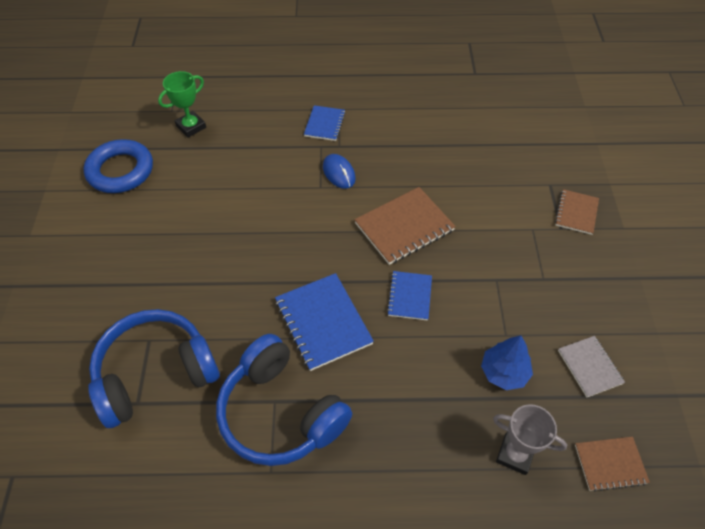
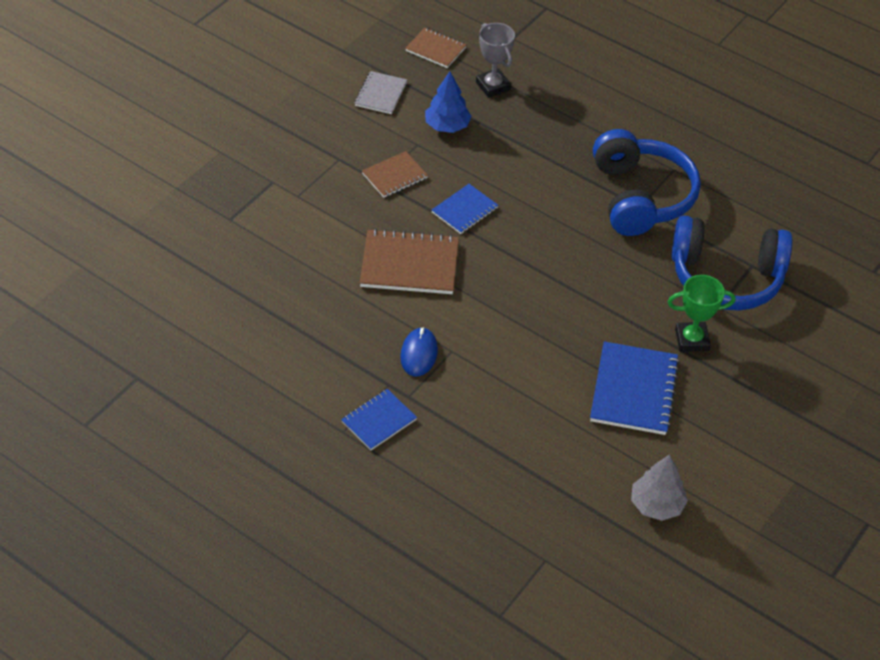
camera: 145 degrees left, 5 degrees down
(120, 171) = (656, 505): blue ring -> grey tree
(191, 127) = (536, 517): green trophy -> green trophy (691, 340)
(323, 322) = (556, 234): blue notebook -> blue notebook (634, 390)
(576, 213) = (242, 184): brown notebook -> brown notebook (394, 176)

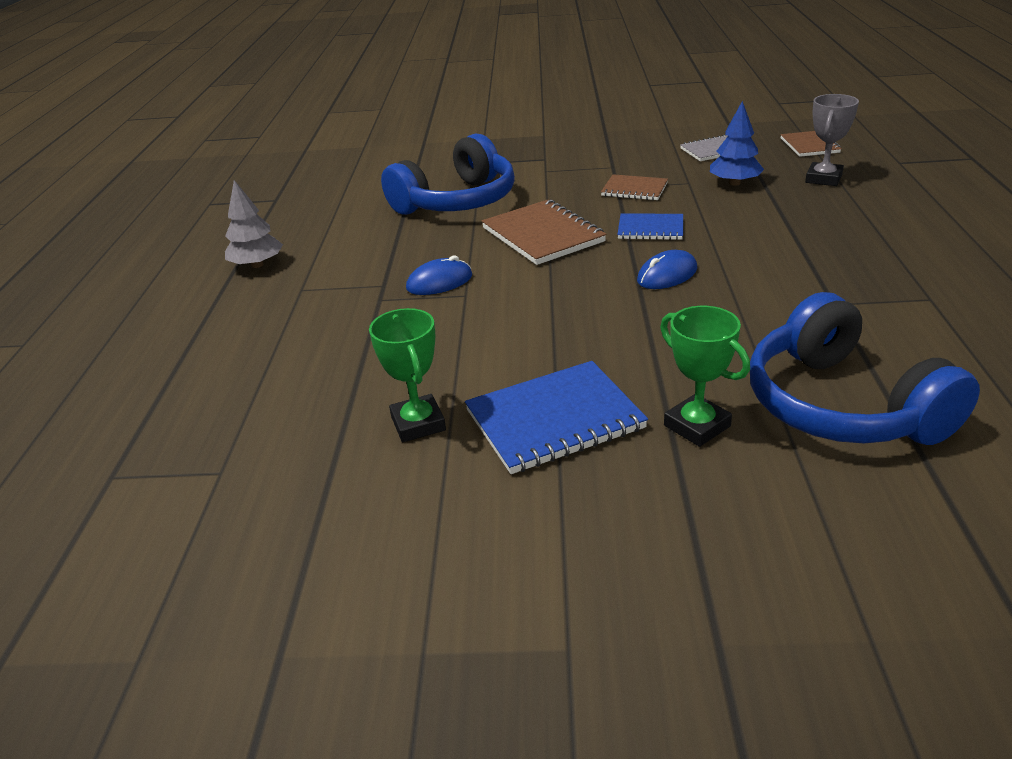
camera: 60 degrees right, 15 degrees down
(379, 421) = (332, 299): blue notebook -> none
(533, 246) = (667, 275): none -> blue mouse
(581, 449) = (418, 423): none -> green trophy
(641, 197) = (849, 298): blue headphones -> blue headphones (457, 202)
(656, 505) = (384, 522): grey tree -> grey tree (257, 265)

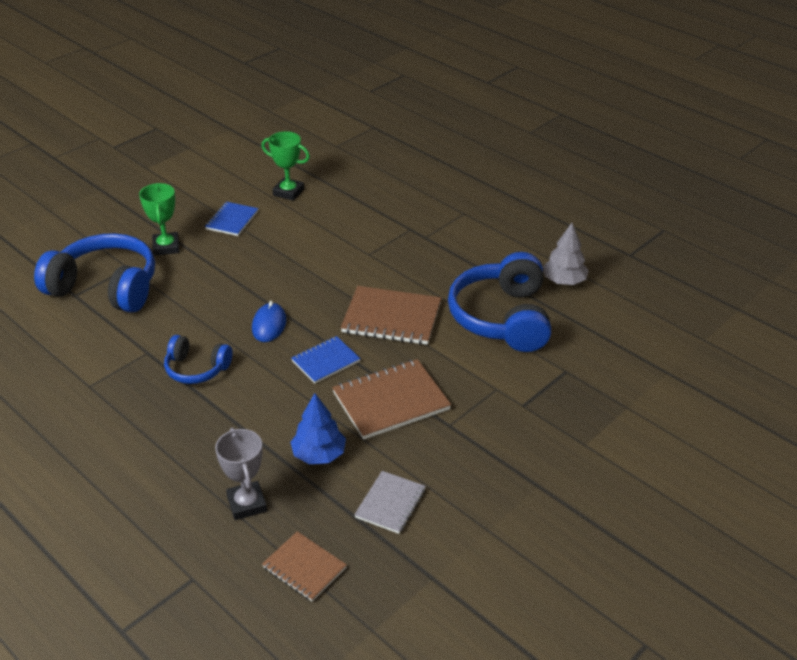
camera: 130 degrees right, 5 degrees up
(257, 265) = (522, 212): grey tree -> grey tree (564, 281)
(439, 282) = (396, 254): blue mouse -> none
(554, 420) = (232, 220): blue notebook -> blue notebook, size x0.60
(634, 190) = (391, 401): brown notebook -> brown notebook, size x1.67
(697, 426) = (166, 247): green trophy -> green trophy turned 75 degrees clockwise
(788, 268) = (196, 369): none -> blue headphones

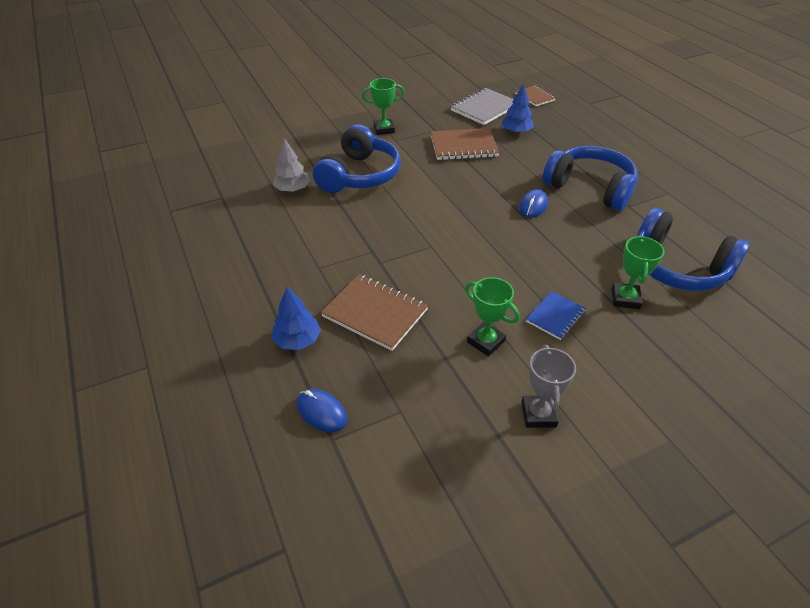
camera: 160 degrees left, 5 degrees up
(196, 369) = (590, 188): blue headphones -> blue headphones, size x1.85
(247, 504) = (560, 121): grey trophy -> grey trophy (538, 414)
(325, 361) = (497, 174): blue notebook -> none
(389, 136) = (321, 412): none -> blue mouse
(390, 503) = (484, 108): grey notebook -> grey notebook, size x1.67
(391, 318) = (438, 191): brown notebook -> brown notebook (375, 313)
(437, 164) = (297, 340): none -> blue tree
(527, 406) = (384, 129): none -> green trophy

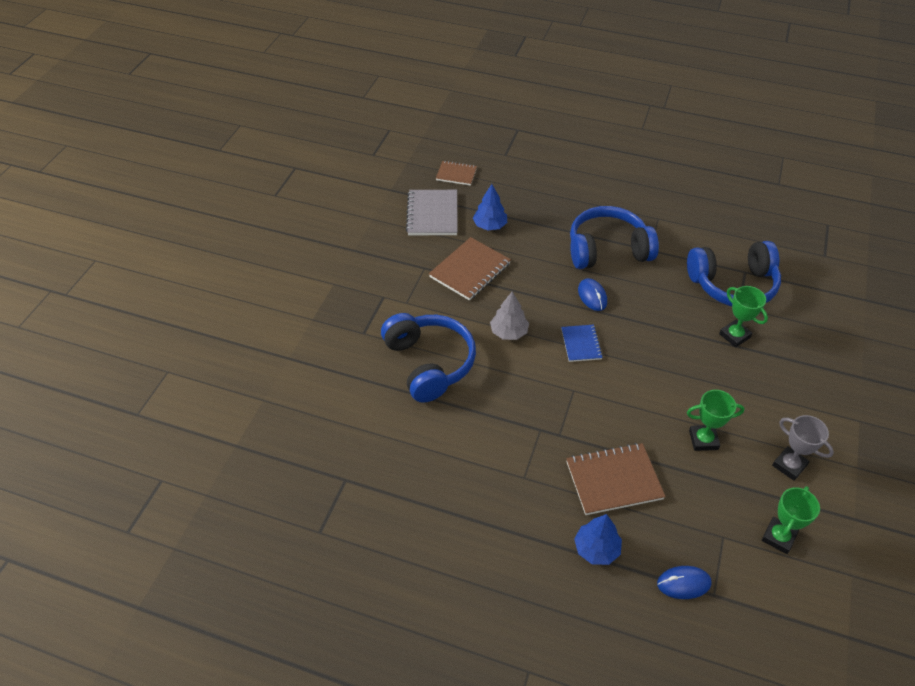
camera: 45 degrees left, 5 degrees up
(292, 189) = (395, 421): grey tree -> grey tree (509, 332)
(384, 129) = (380, 297): green trophy -> green trophy (778, 537)
(555, 316) = (716, 384): blue notebook -> blue notebook (581, 344)

